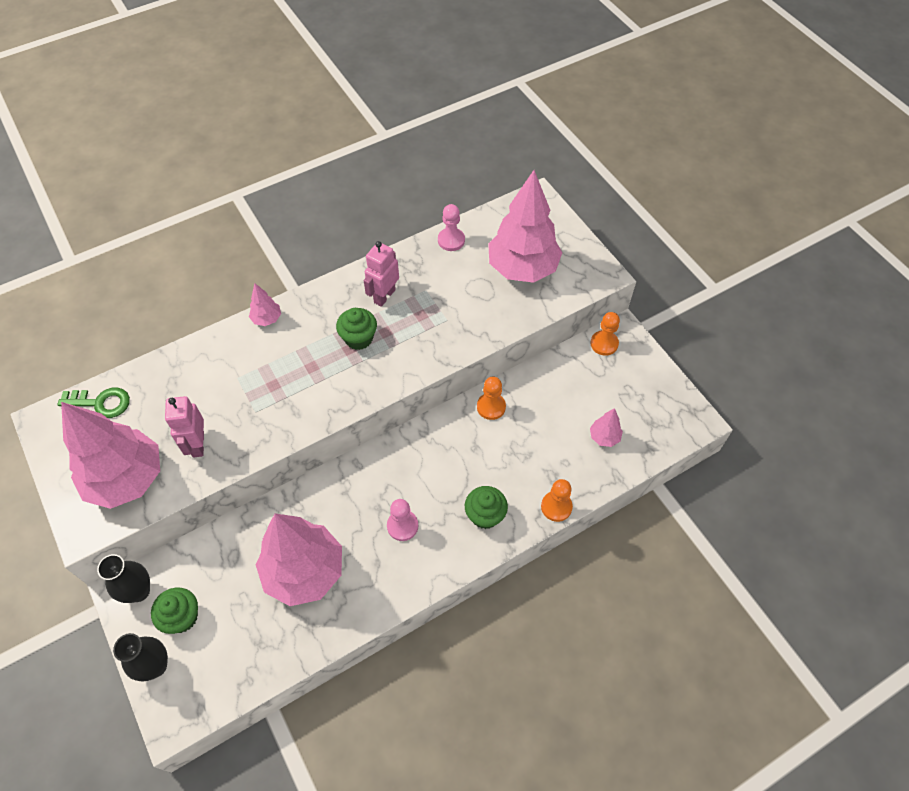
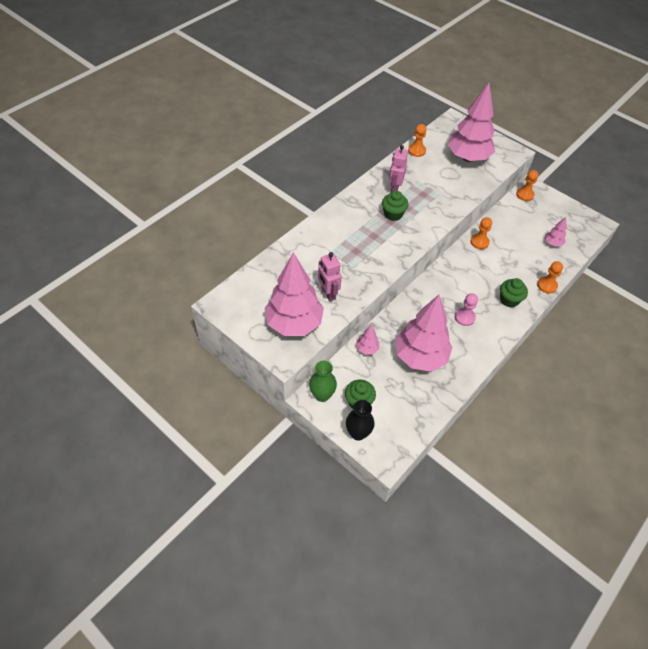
camera: 20 degrees left, 5 degrees down
(101, 402) = (250, 285): green key -> none
(138, 591) = (322, 395): black vase -> green vase
(267, 319) = (329, 216): pink tree -> pink tree (367, 349)
(451, 240) = (416, 151): pink pawn -> orange pawn

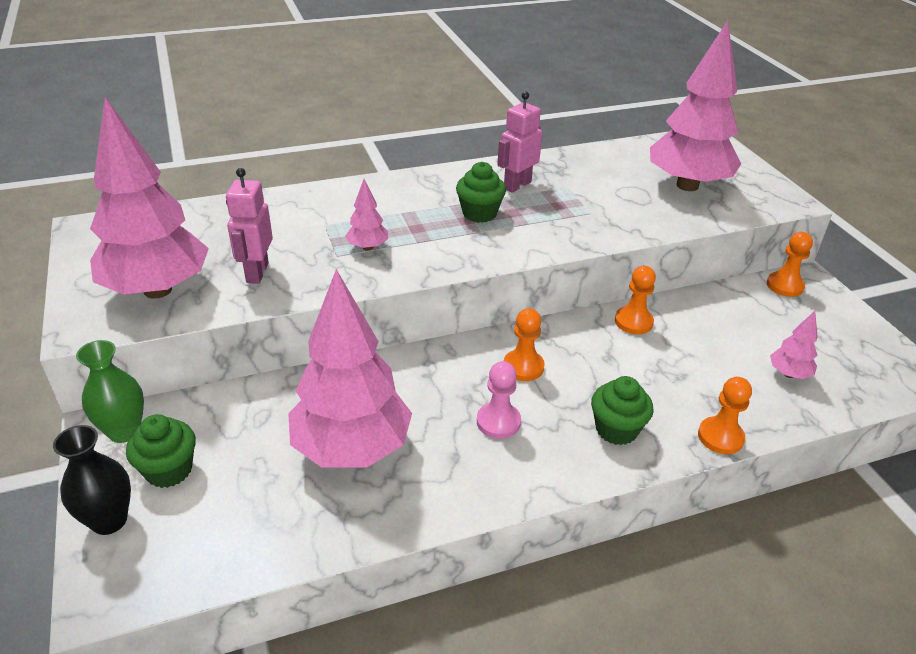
camera: 30 degrees right, 15 degrees down
(367, 349) = (273, 396): pink tree -> pink tree (367, 247)
(416, 151) = (602, 155): orange pawn -> orange pawn (523, 367)

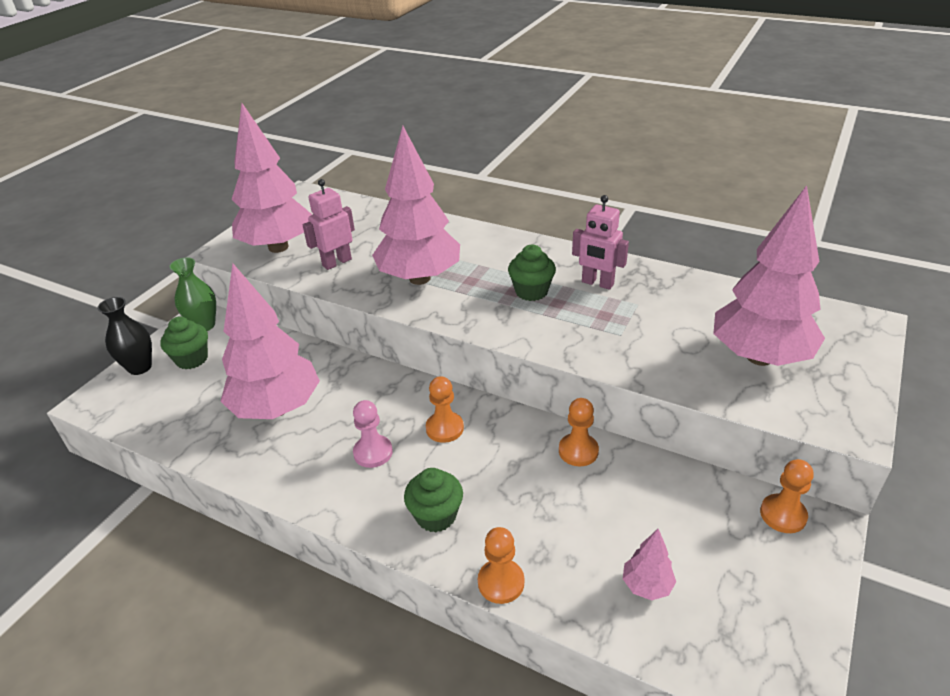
camera: 50 degrees right, 0 degrees up
(367, 247) = (419, 278): pink tree -> pink tree, size x2.38
(517, 185) = (597, 283): pink robot -> pink robot turned 150 degrees counterclockwise

